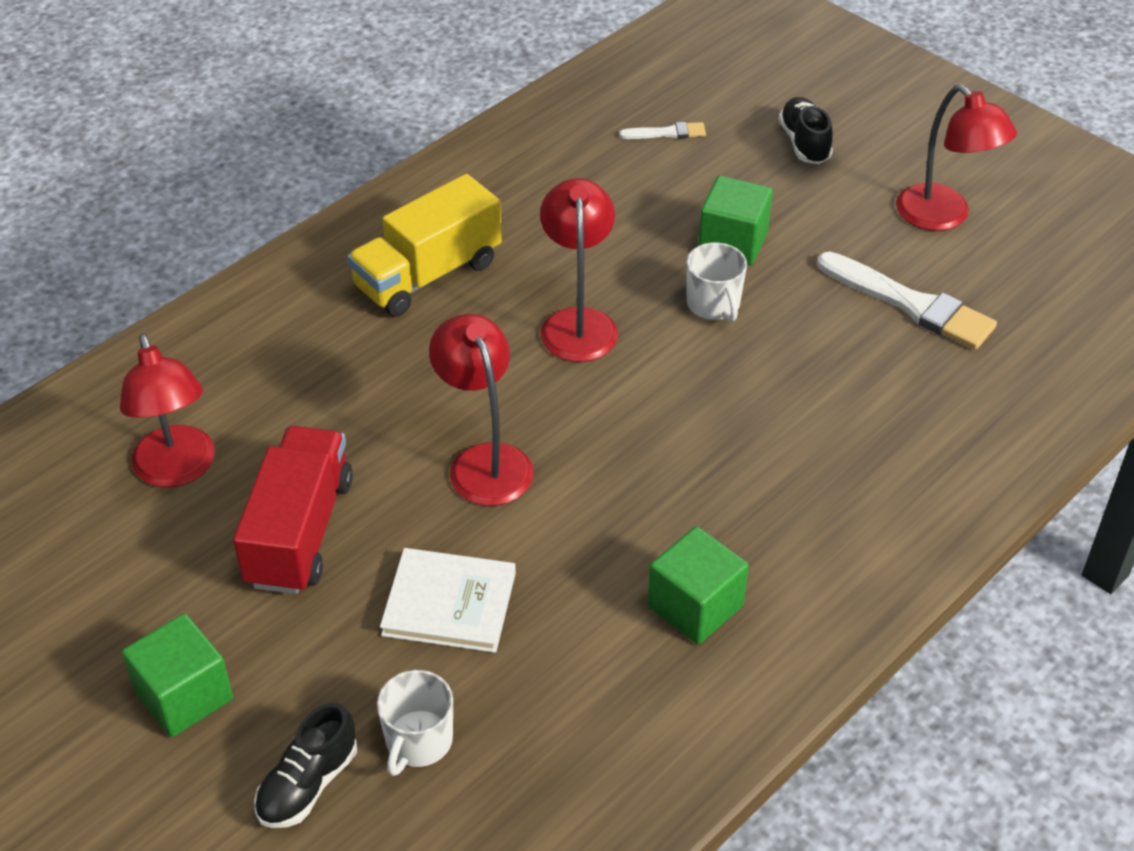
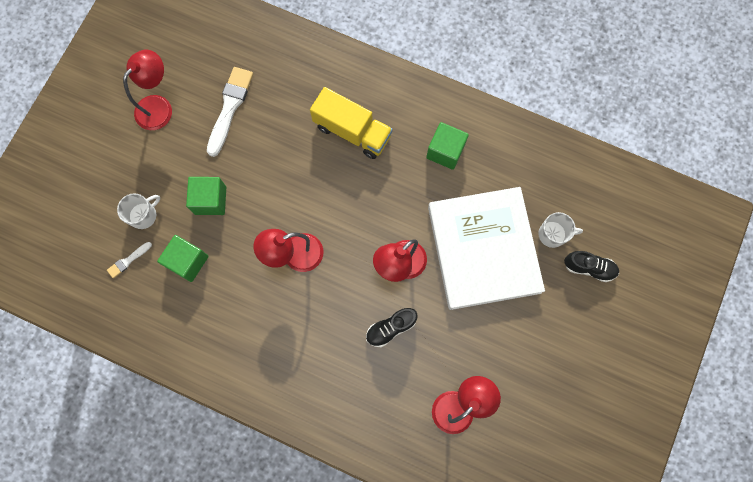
camera: 110 degrees left, 30 degrees up
(184, 695) = (572, 337): green cube -> green cube (187, 261)
(300, 532) = (472, 330): red truck -> none
(427, 275) = (285, 344): yellow truck -> yellow truck (352, 131)
(449, 604) = (483, 249): white book -> white book, size x2.08
(667, 133) = (128, 260): white brush -> white brush turned 105 degrees counterclockwise
(714, 304) = (260, 196): white mug -> white mug (144, 215)
(804, 143) = (116, 186): black shoe -> black shoe (390, 328)

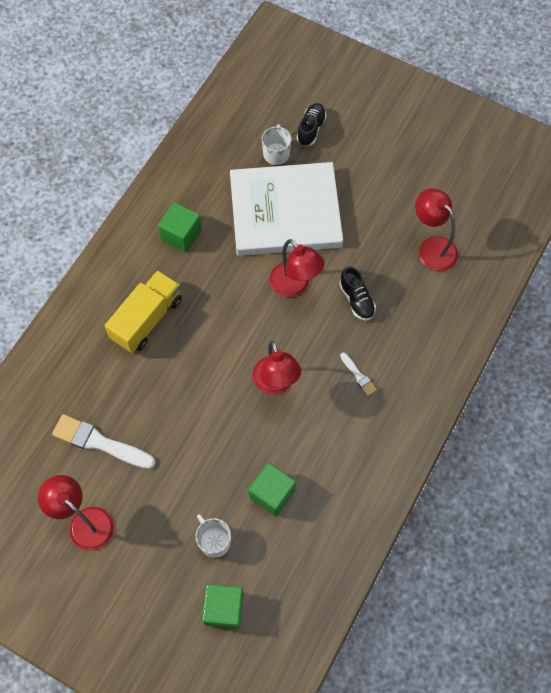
camera: 85 degrees left, 10 degrees down
(128, 260) = (265, 559): white brush -> white brush (358, 375)
(210, 200) = (205, 467): green cube -> green cube (224, 609)

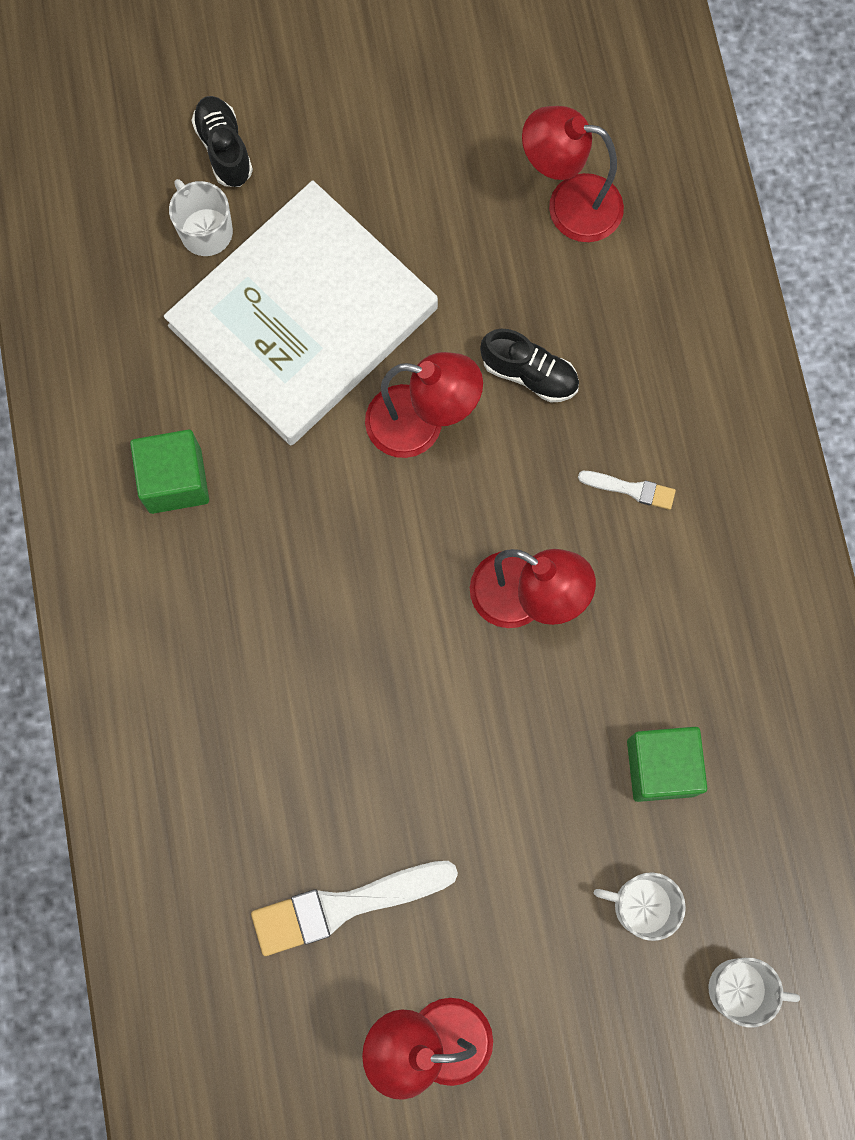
camera: 40 degrees left, 10 degrees up
(147, 319) = (243, 657): yellow truck -> none
(224, 609) = (739, 989): green cube -> white mug

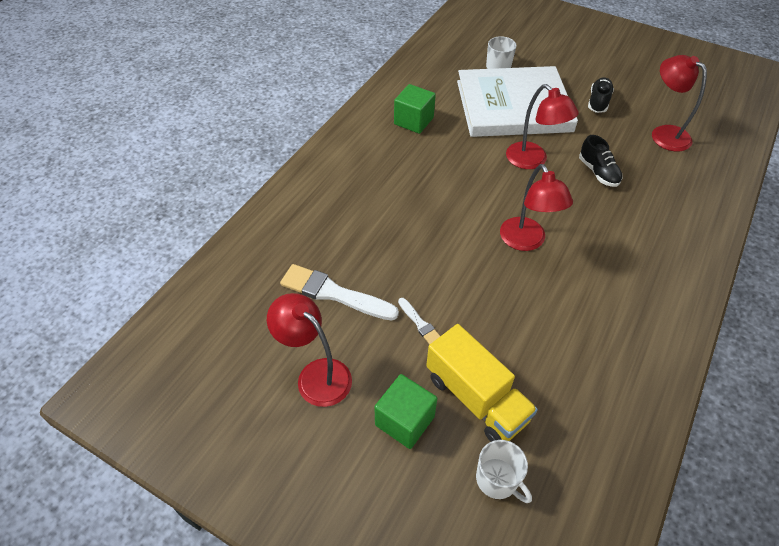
camera: 40 degrees right, 25 degrees down
(224, 149) = (527, 51): black shoe -> black shoe (598, 102)
(631, 489) = (615, 236): white brush -> white brush (420, 323)
(641, 905) = (476, 398): white mug -> yellow truck
(661, 767) = (539, 347): green cube -> green cube (404, 421)

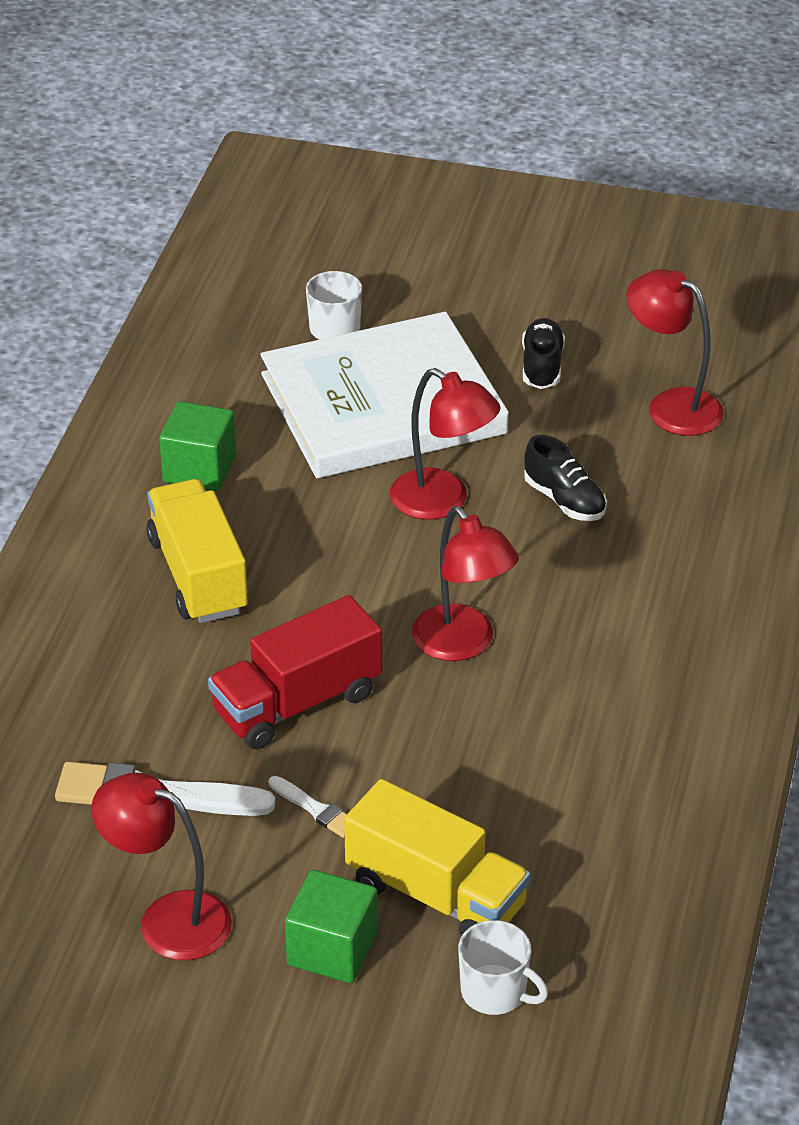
camera: 15 degrees left, 10 degrees down
(396, 175) = (198, 575): none -> yellow truck
(427, 256) = (296, 703): none -> red truck

